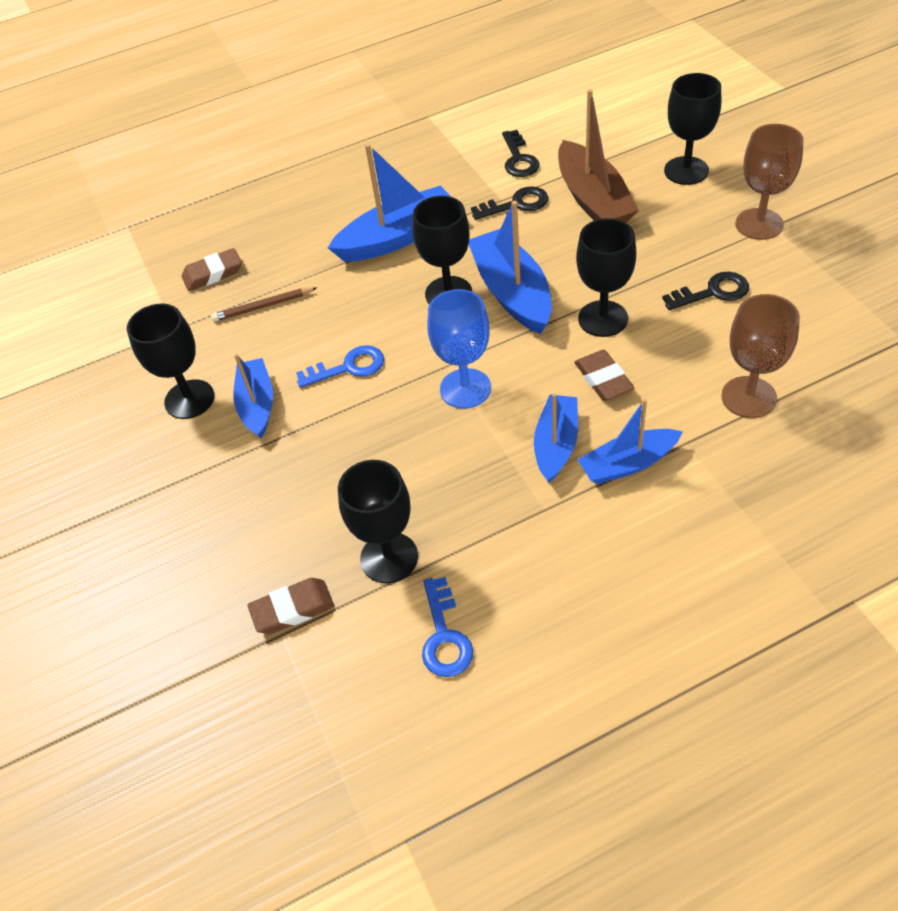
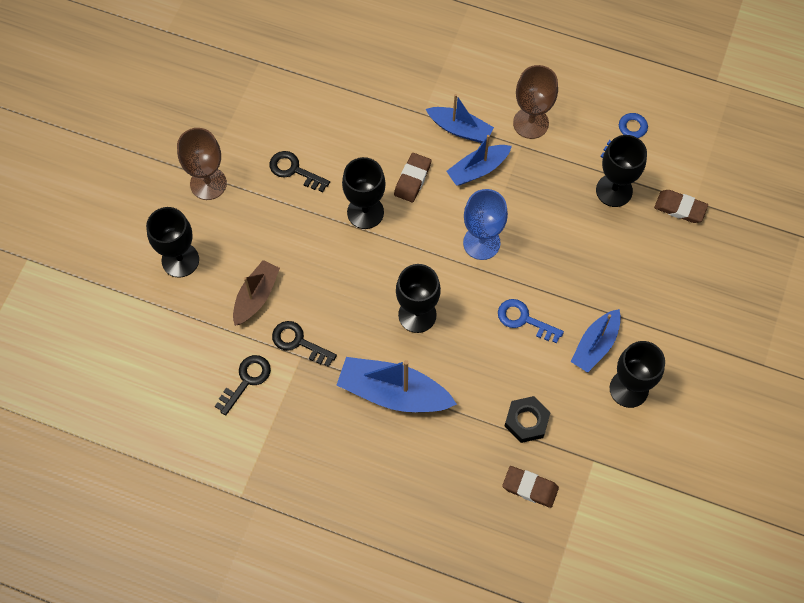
camera: 140 degrees left, 15 degrees up
(263, 306) = (526, 421): brown pencil -> black nut
(512, 292) = (385, 278): blue boat -> none
(593, 199) = (256, 296): brown boat -> brown boat, size x0.64
(748, 397) = (365, 105): brown goblet -> brown goblet (530, 123)

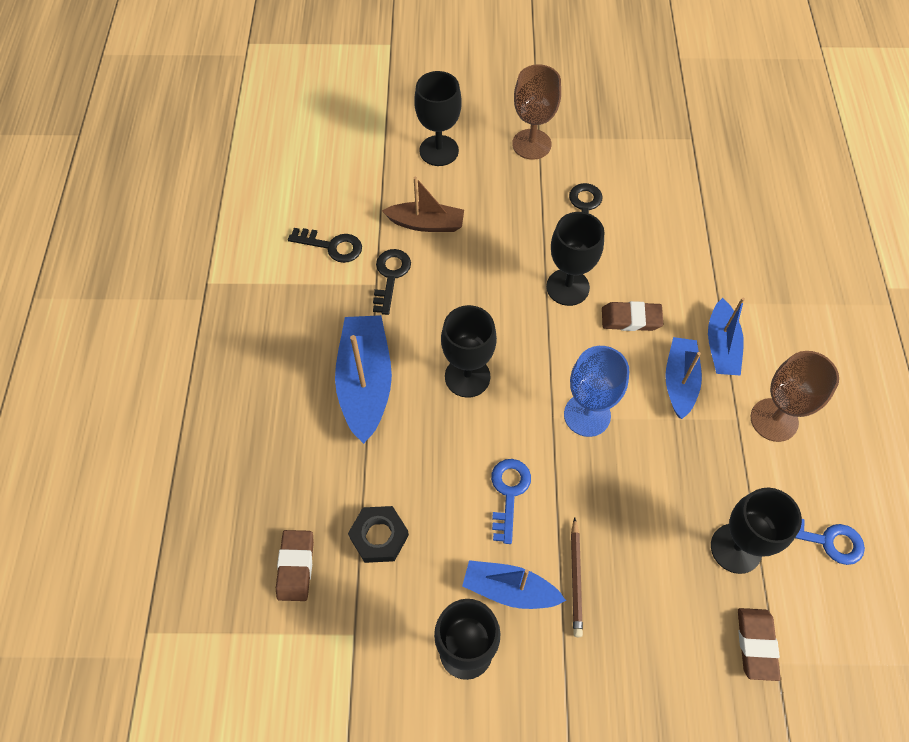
camera: 70 degrees right, 5 degrees down
(478, 169) = (679, 381): blue boat -> blue boat turned 60 degrees clockwise
(602, 299) = (575, 579): none -> brown pencil

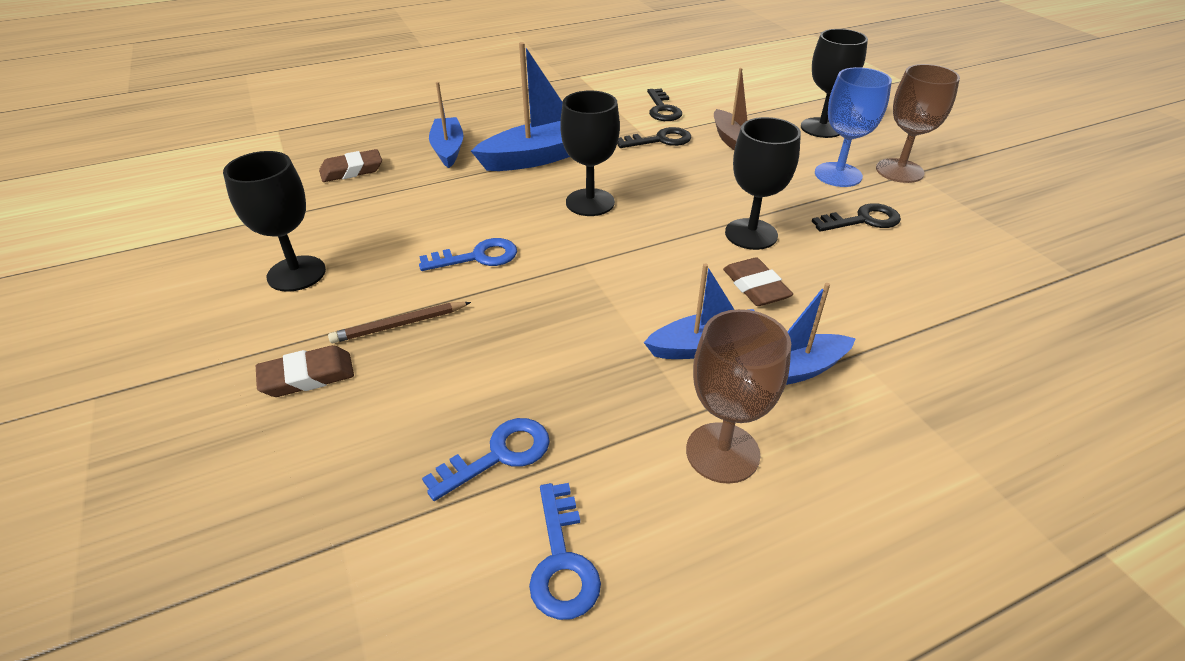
camera: 65 degrees right, 20 degrees down
(379, 536) = (396, 200): black nut -> none
(509, 589) = (370, 284): blue boat -> blue boat (448, 149)
(587, 415) = (603, 285): blue goblet -> blue goblet (838, 175)
(736, 548) = (499, 455): black goblet -> blue key
(756, 644) = (364, 510): brown eraser -> brown eraser (307, 376)

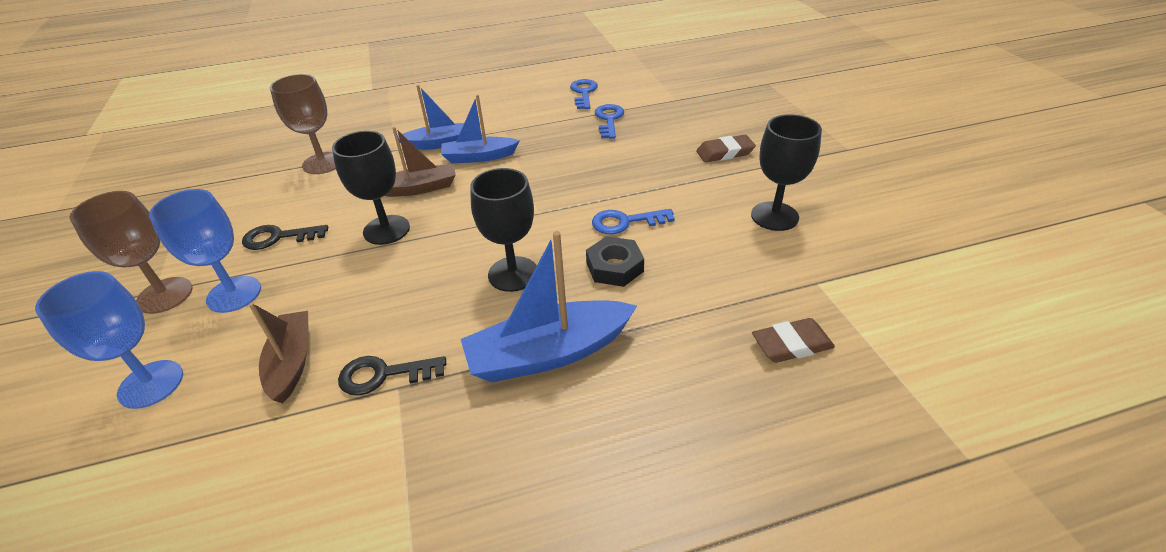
camera: 170 degrees left, 0 degrees up
(399, 325) = (677, 177): brown pencil -> none
(448, 149) = (675, 380): blue boat -> none
(491, 213) = (614, 267): none -> black nut
(499, 455) = (609, 119): blue key -> blue key turned 120 degrees clockwise
(662, 109) = (330, 461): black key -> none
(722, 452) = (500, 117): brown goblet -> brown goblet (323, 163)
(755, 287) = (419, 188): brown eraser -> brown boat
(821, 128) = (151, 384): black goblet -> blue goblet

